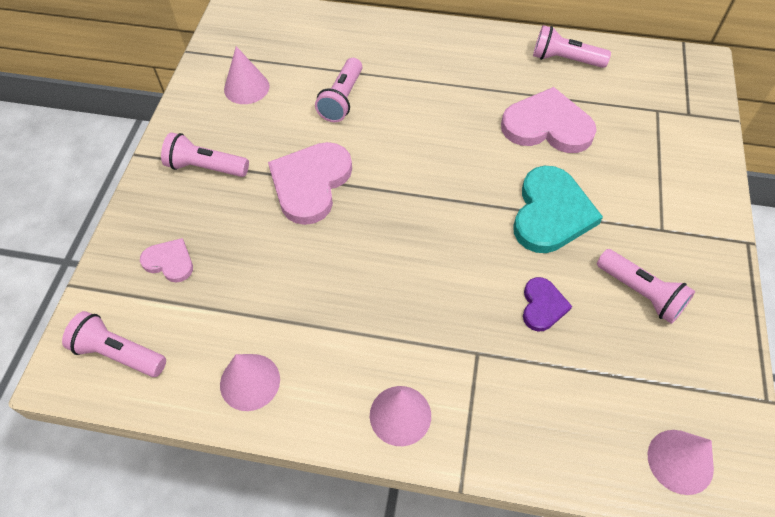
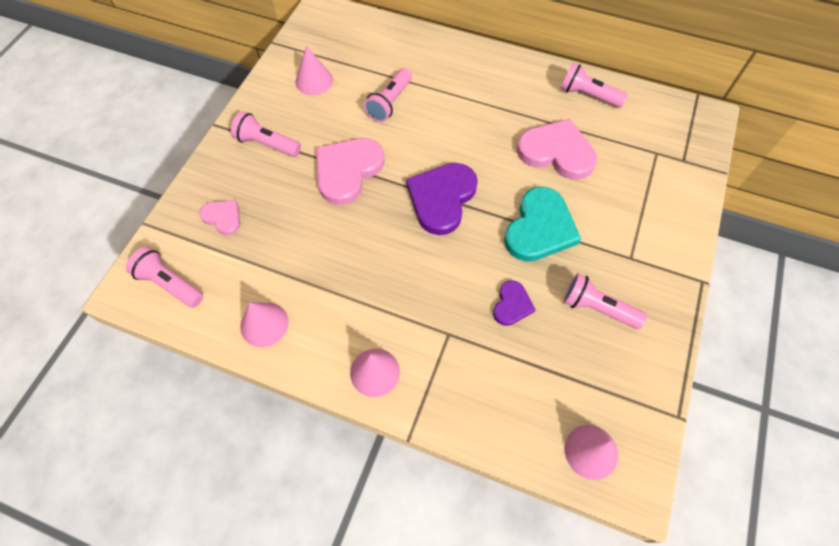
camera: 10 degrees right, 5 degrees up
(429, 198) = (442, 198): none -> purple heart
(640, 293) = (597, 308): pink flashlight -> pink flashlight turned 150 degrees clockwise

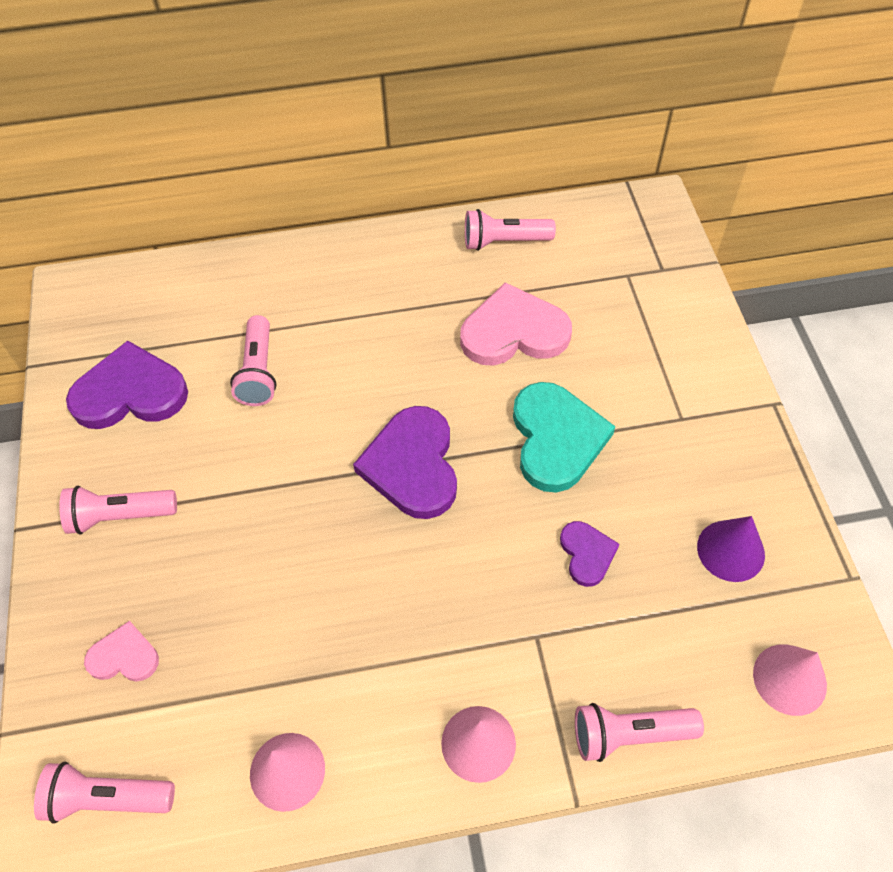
camera: 30 degrees left, 5 degrees down
(314, 81) = (130, 392): pink cone -> purple heart
(347, 171) = (262, 494): pink heart -> none
(597, 308) = (685, 501): pink flashlight -> pink flashlight (629, 734)
(607, 354) = (730, 550): none -> purple cone

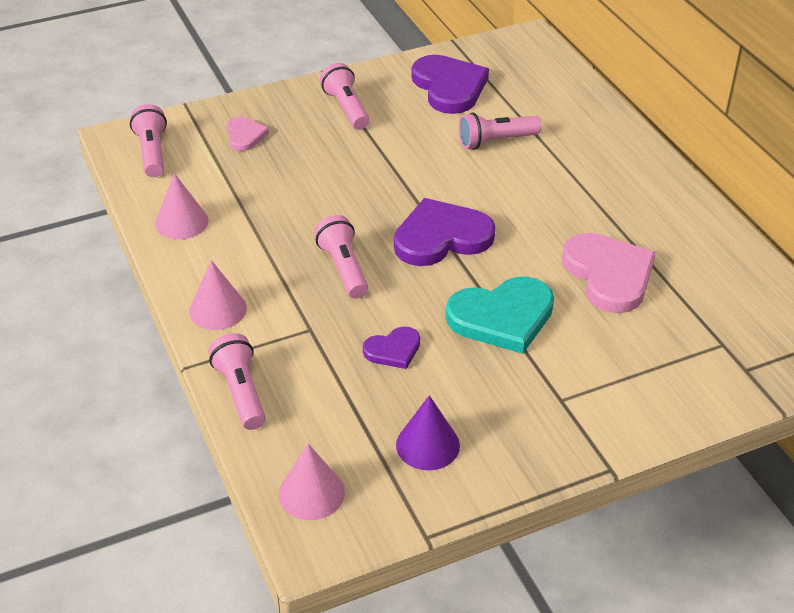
camera: 75 degrees right, 15 degrees down
(504, 242) = (715, 253): pink flashlight -> pink flashlight (343, 268)

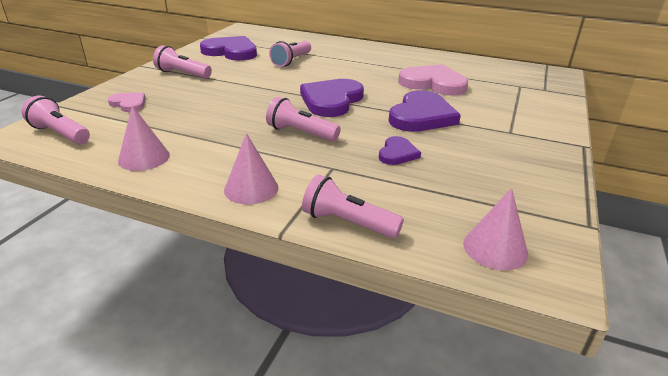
camera: 45 degrees left, 10 degrees down
(427, 445) = (499, 183): purple cone -> none
(502, 317) = (421, 116): turquoise heart -> purple heart

